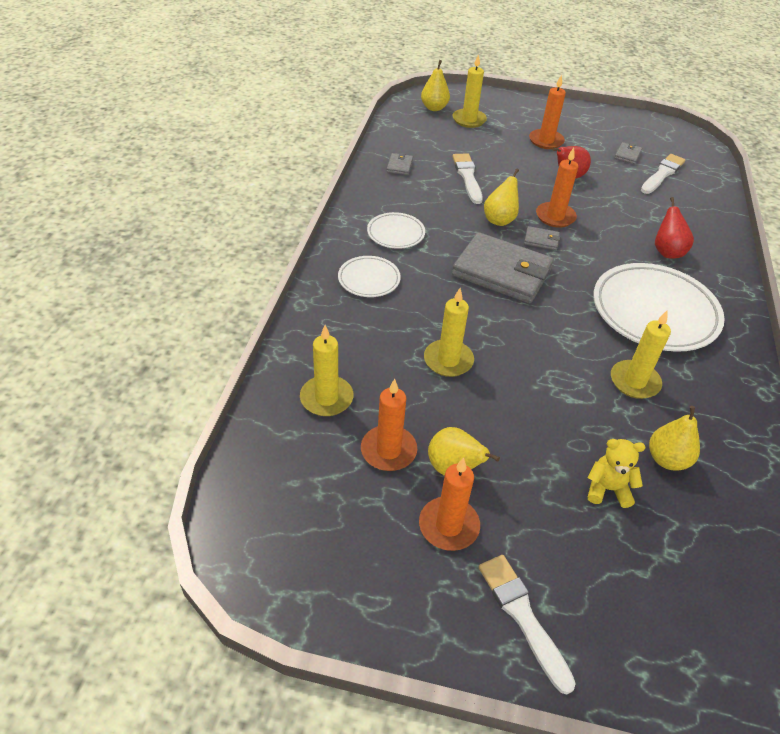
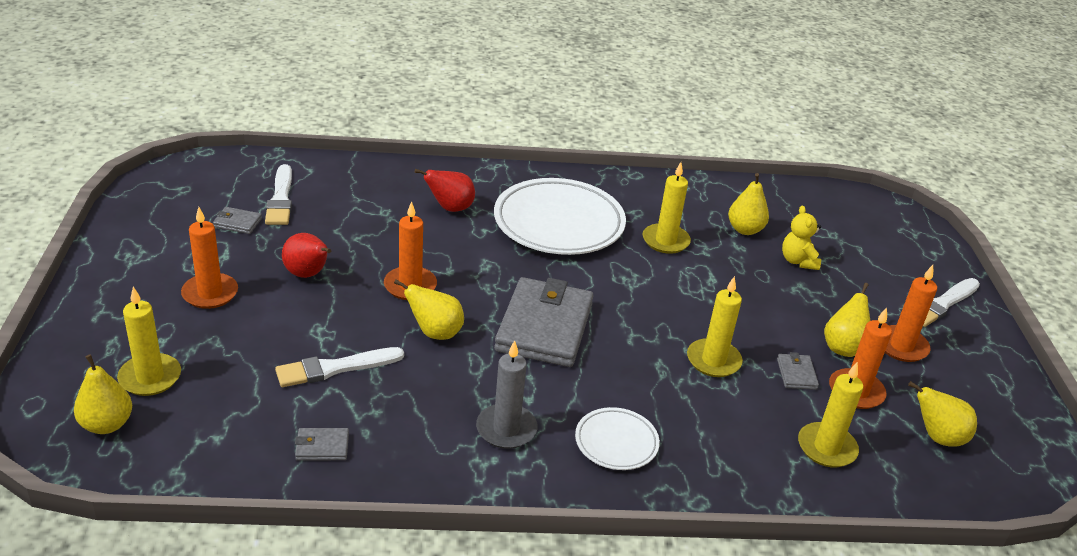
camera: 105 degrees left, 10 degrees down
(312, 491) = (937, 437): none -> yellow pear
(395, 234) = (506, 429): white plate -> grey candle
(541, 240) = (466, 297): grey wallet -> grey wallet (796, 374)
(662, 174) = (280, 199): white brush -> white brush turned 120 degrees counterclockwise

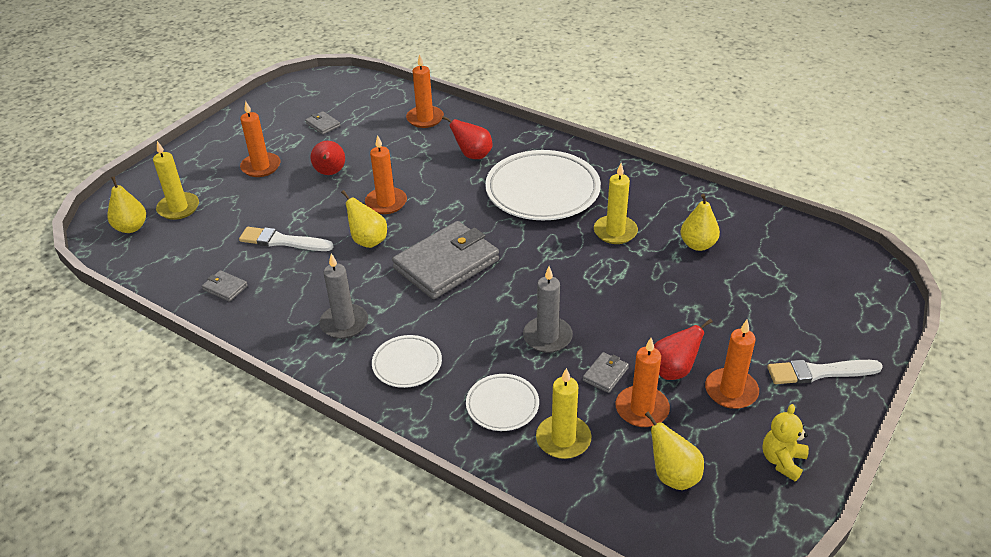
camera: 40 degrees right, 5 degrees up
(280, 199) = (365, 116): white brush -> none
(355, 184) = (425, 119): none -> orange candle
(713, 360) = (547, 337): yellow candle -> grey candle
(745, 441) = (502, 405): none -> white plate
(798, 261) = (717, 286): yellow teddy bear -> yellow teddy bear (782, 461)
(843, 347) = (673, 370): yellow pear -> red pear

